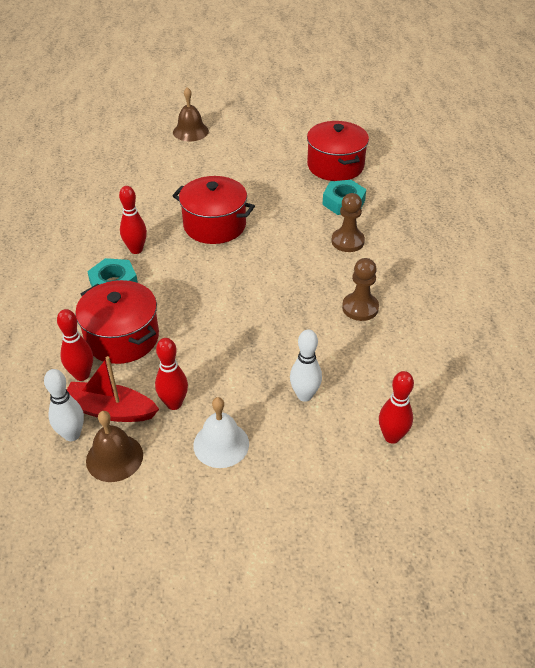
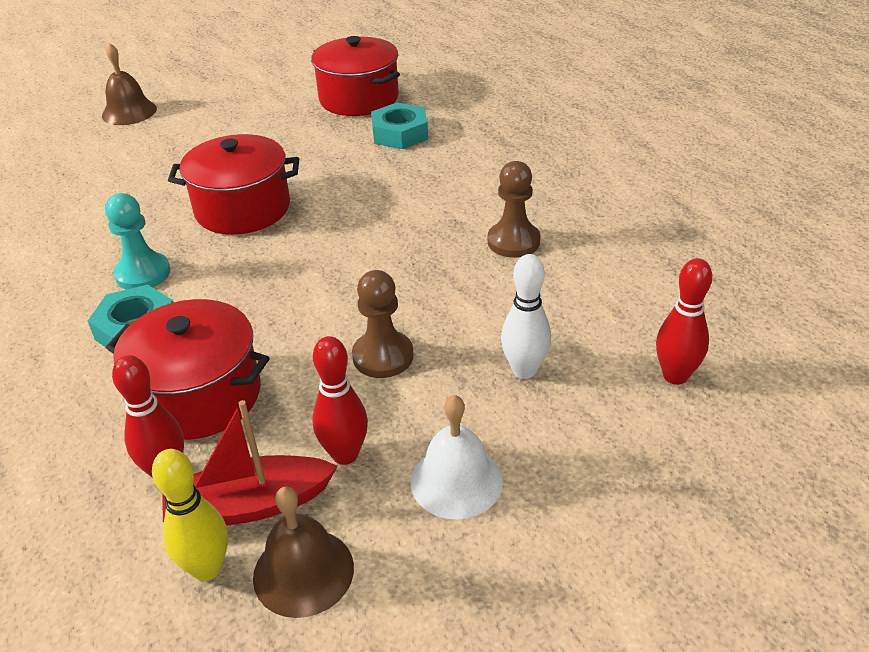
camera: 25 degrees left, 5 degrees down
(72, 434) = (207, 568): white bowling pin -> yellow bowling pin
(136, 250) = (143, 274): red bowling pin -> turquoise pawn
(347, 241) = (438, 174): brown pawn -> brown pawn (383, 356)

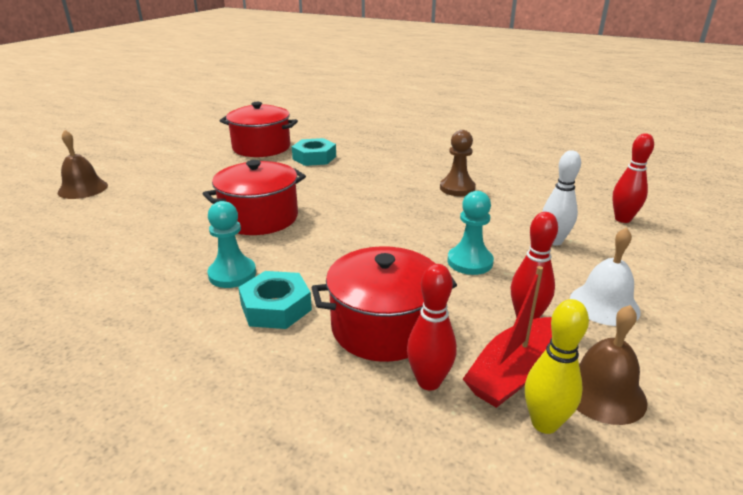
camera: 35 degrees left, 10 degrees down
(383, 356) = (470, 262): brown pawn -> turquoise pawn

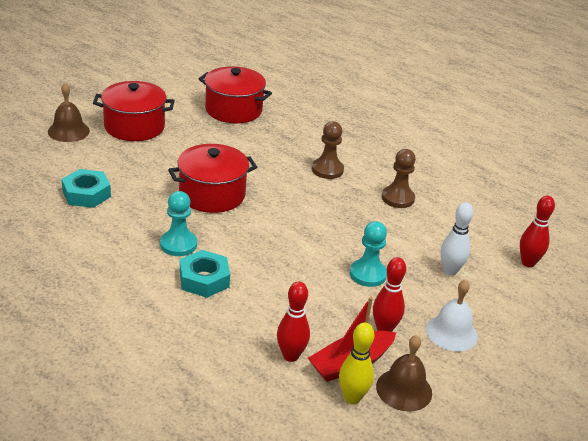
camera: 10 degrees right, 5 degrees up
(314, 158) = (280, 133): turquoise nut -> turquoise nut (86, 194)
(375, 177) = (327, 170): none -> brown pawn
(383, 327) = (276, 312): red pot -> red pot (134, 127)

